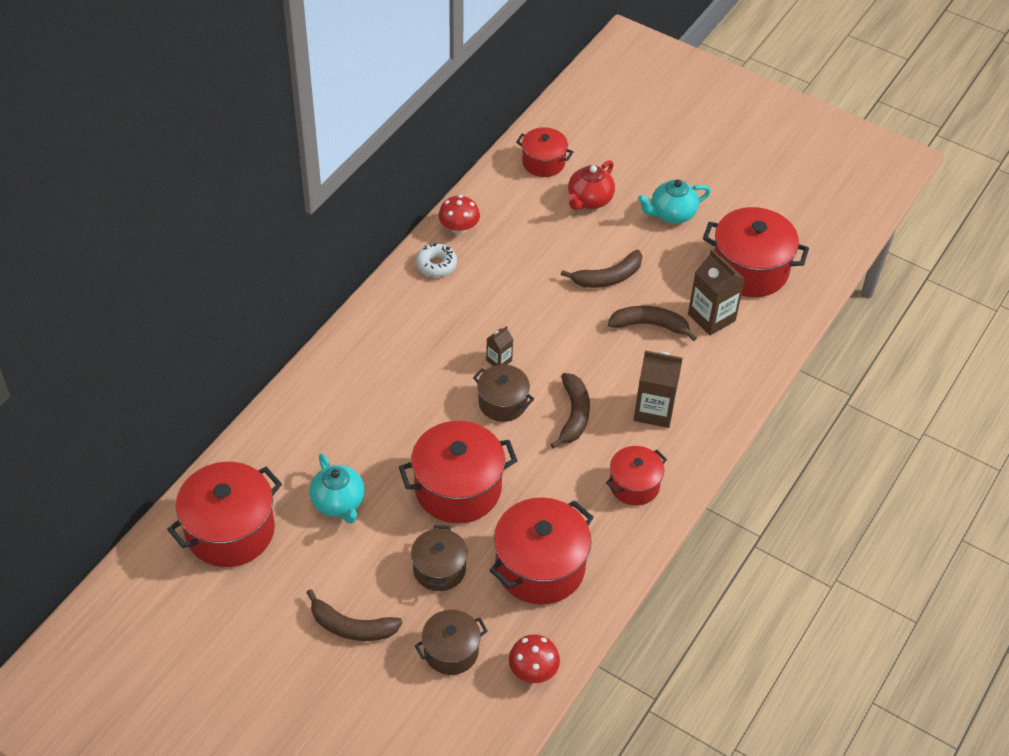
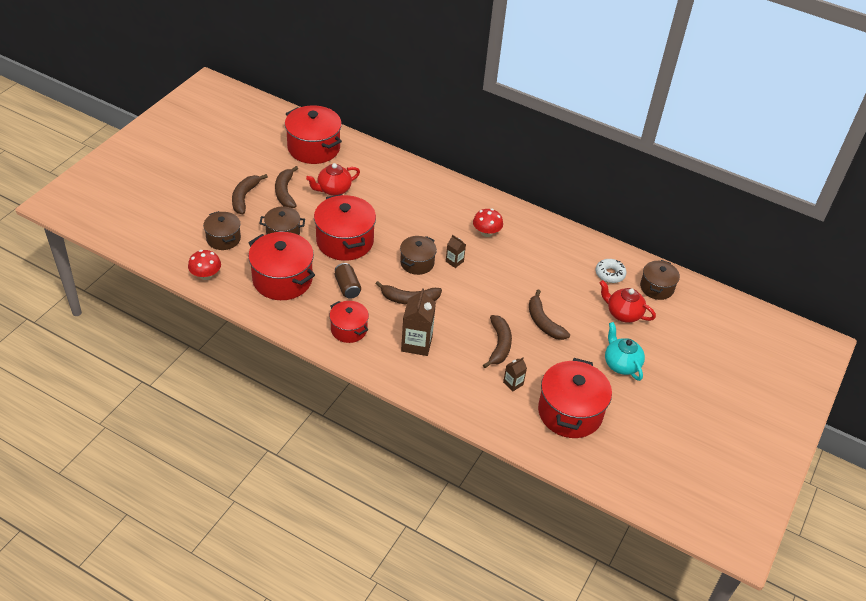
camera: 85 degrees right, 5 degrees down
(338, 503) = (333, 190): turquoise teapot -> red teapot
(341, 569) = (285, 192): none -> brown banana
(436, 265) = (537, 230): white donut -> white donut (610, 274)
(459, 228) = (576, 241): red mushroom -> red mushroom (486, 232)
(543, 162) = (656, 288): red pot -> brown pot
(553, 486) = (347, 287): none -> brown can
(711, 317) = (513, 383): brown carton -> brown carton, size x0.53

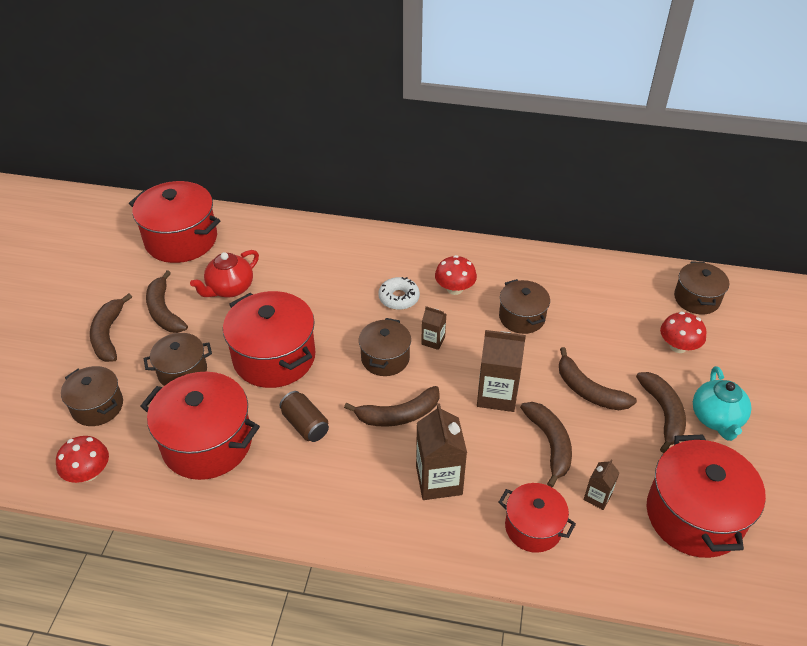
camera: 15 degrees left, 0 degrees up
(349, 329) = (334, 491): red pot -> red pot (533, 527)
(480, 306) = (497, 395): none -> brown carton
(523, 264) = (522, 317): none -> brown pot
(586, 350) = (663, 413): none -> brown banana
(610, 274) = (632, 298): white donut -> white donut (399, 298)
(621, 364) = (716, 418): turquoise teapot -> turquoise teapot turned 135 degrees counterclockwise
(623, 314) = (678, 346): red teapot -> red mushroom

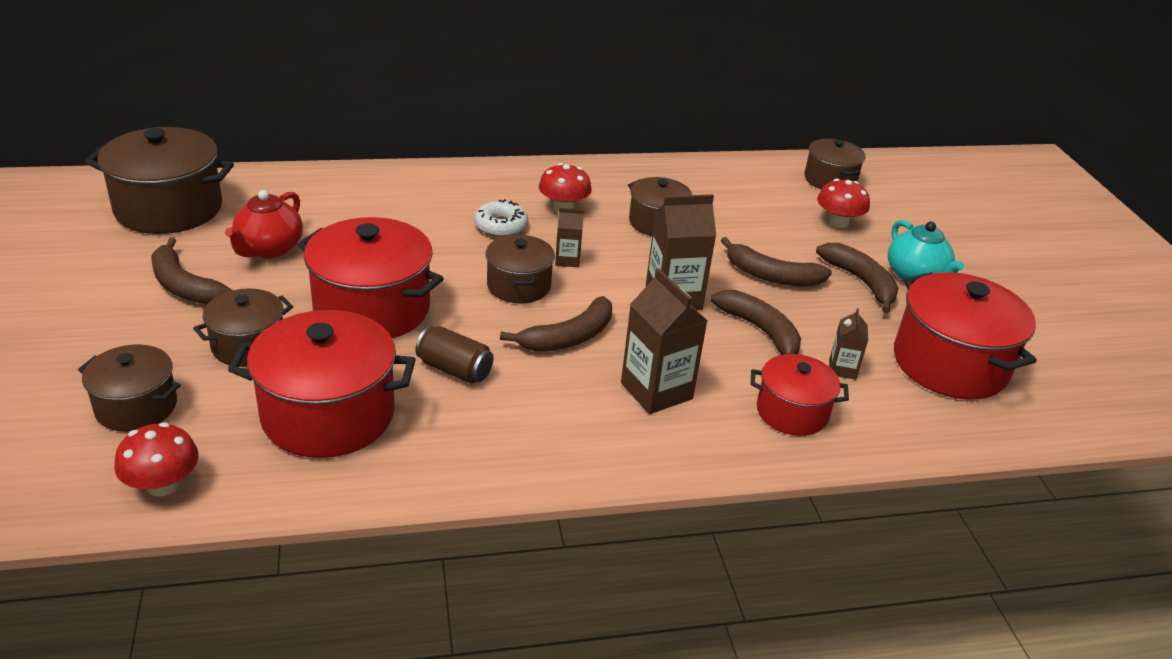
camera: 25 degrees left, 10 degrees down
(108, 335) = (111, 324): brown banana -> none
(181, 240) = (169, 208): red pot -> brown pot

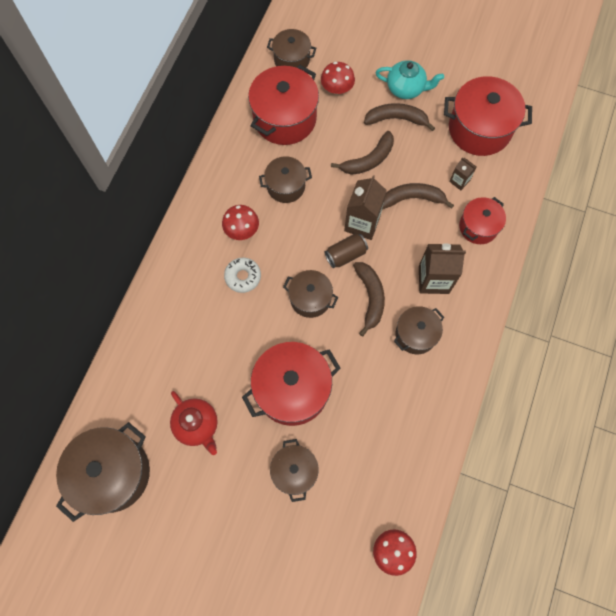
camera: 55 degrees left, 35 degrees up
(136, 407) = (322, 548): brown pot -> brown pot (415, 334)
(184, 286) = (214, 489): brown banana -> none
(328, 415) = (375, 450): red pot -> red pot (284, 118)
(454, 369) = (369, 370): brown can -> brown can (345, 255)
(567, 260) = (298, 258): brown carton -> none

